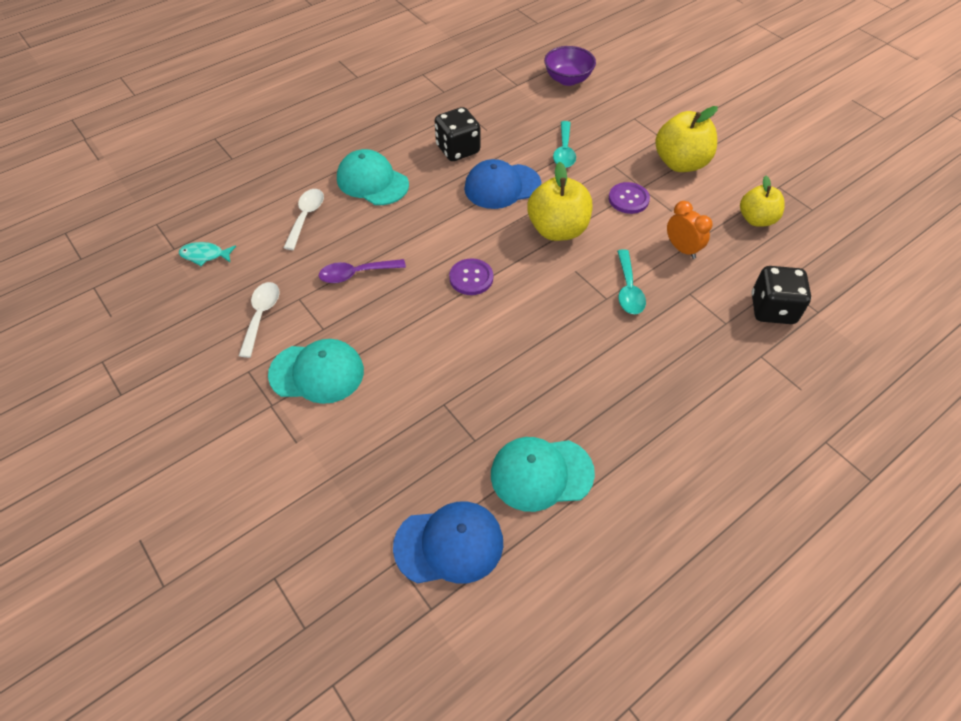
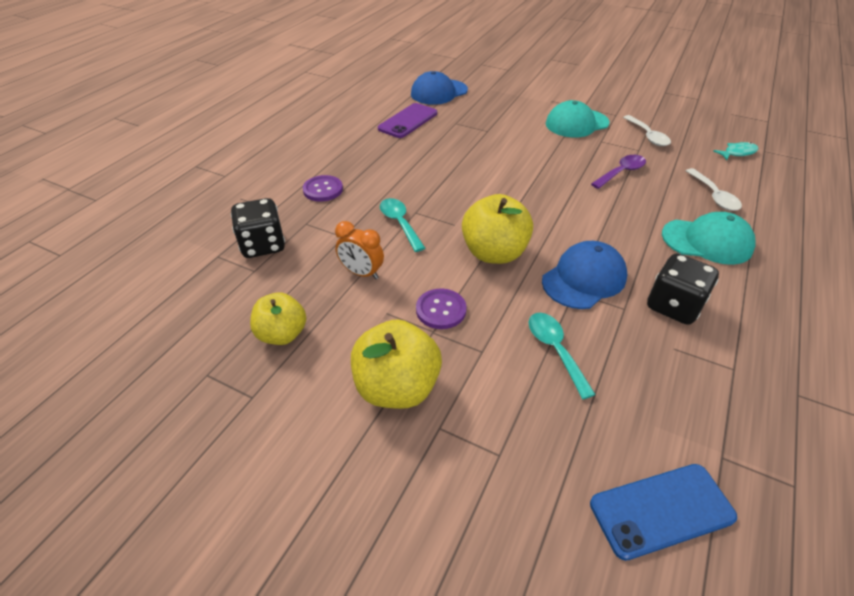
camera: 155 degrees right, 10 degrees down
(471, 278) = (535, 194): purple button -> purple button (323, 190)
(541, 473) = (408, 121): turquoise cap -> purple phone
(567, 79) = (661, 510): purple bowl -> blue phone

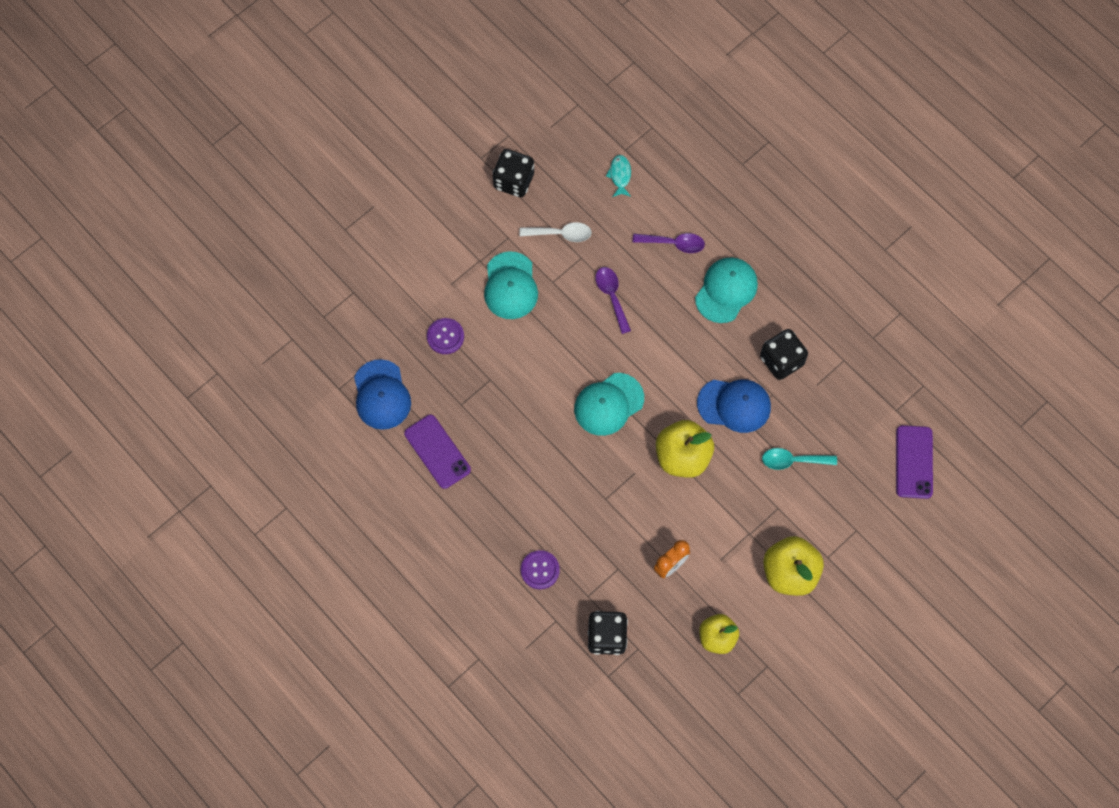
camera: 70 degrees left, 25 degrees up
(400, 223) = (617, 517): turquoise spoon -> none
(441, 310) = (731, 520): purple button -> purple button (445, 336)
(514, 193) = (608, 404): none -> turquoise cap
(584, 279) = (734, 405): blue cap -> blue cap turned 120 degrees clockwise
(661, 510) = (914, 462): blue phone -> purple phone
(665, 108) = (514, 181): none -> black dice
(714, 196) = (673, 243): white spoon -> purple spoon

